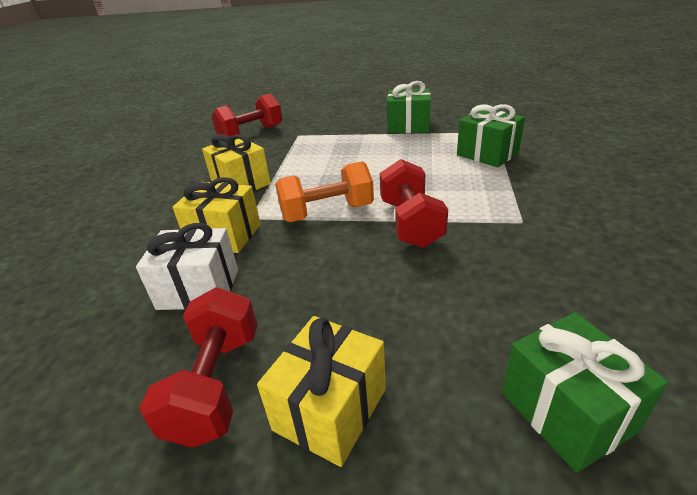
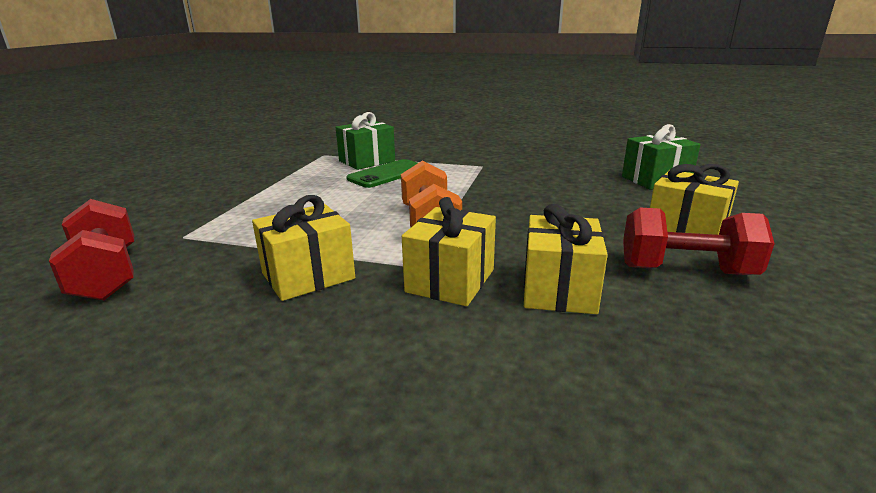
camera: 85 degrees left, 10 degrees down
(198, 289) = (559, 290): white gift -> yellow gift
(408, 126) = (259, 179): green gift -> none
(410, 223) = (468, 194): red dumbbell -> none
(452, 171) = (387, 174): none -> green phone

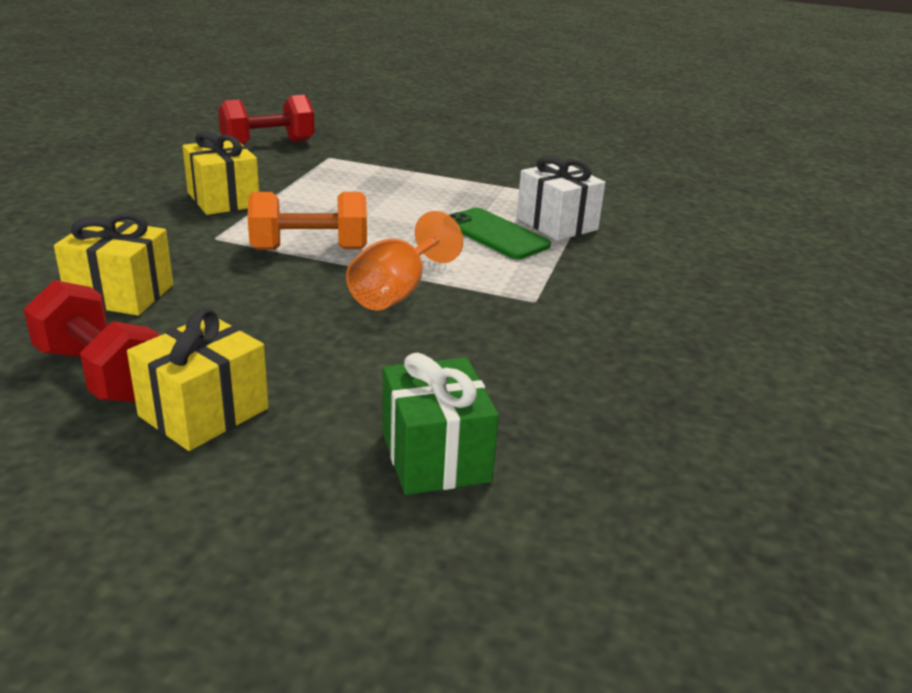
camera: 90 degrees right, 5 degrees up
(367, 161) = (556, 224): green gift -> white gift
(450, 280) = (175, 250): yellow gift -> none
(490, 194) = (396, 292): none -> orange goblet
(686, 270) = (101, 374): red dumbbell -> red dumbbell turned 60 degrees counterclockwise

